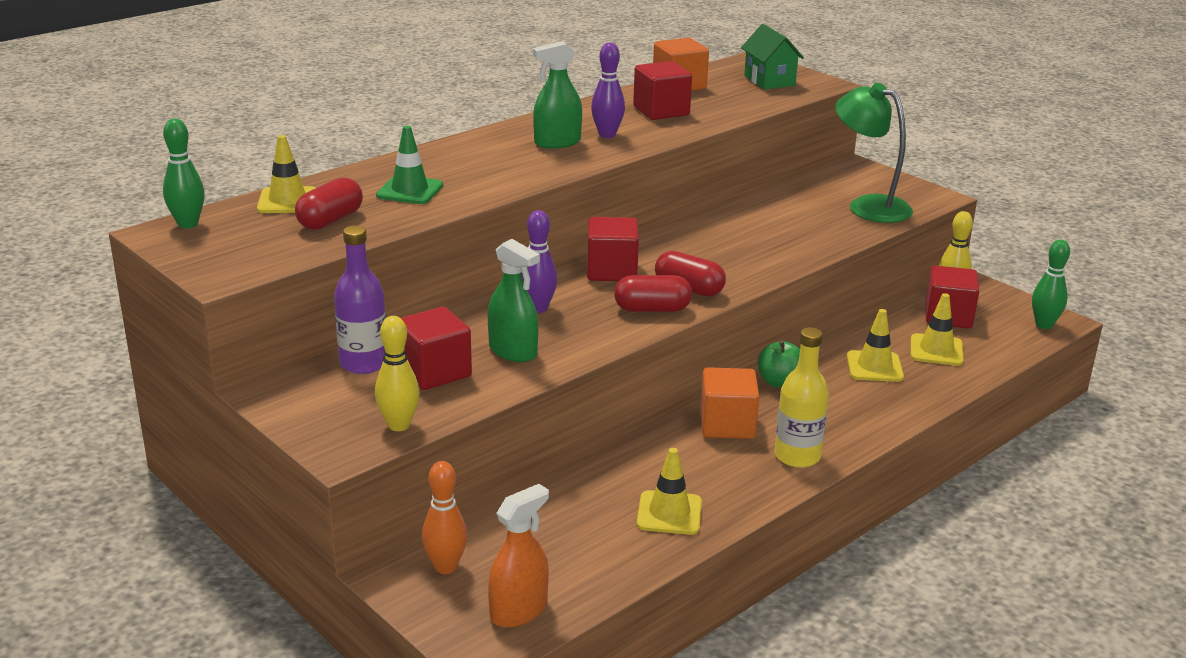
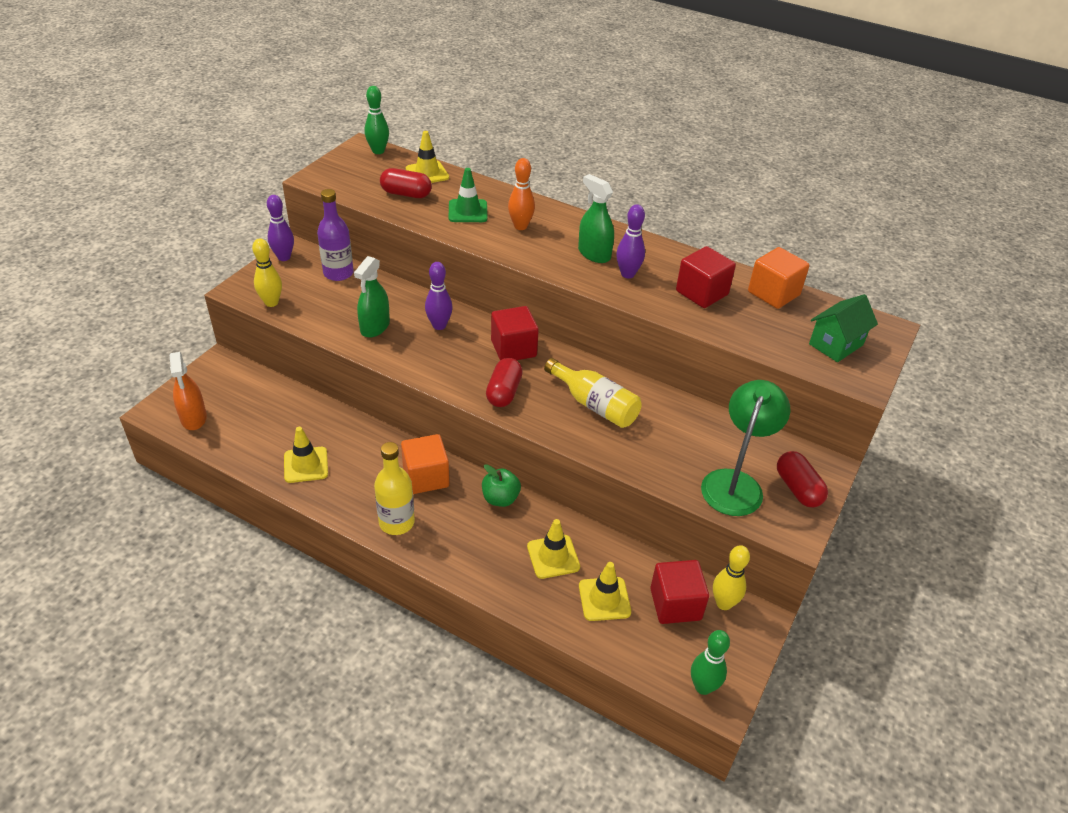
camera: 70 degrees right, 15 degrees up
(282, 404) = (284, 257): none -> purple bowling pin
(434, 372) = (337, 301): red cube -> none
(445, 567) = (230, 380): orange bowling pin -> orange bowling pin (520, 226)
(518, 611) = (193, 418): orange spray bottle -> orange spray bottle turned 45 degrees clockwise
(652, 309) = (462, 379): red capsule -> red capsule (798, 489)
(732, 245) = (594, 405): none -> yellow bottle

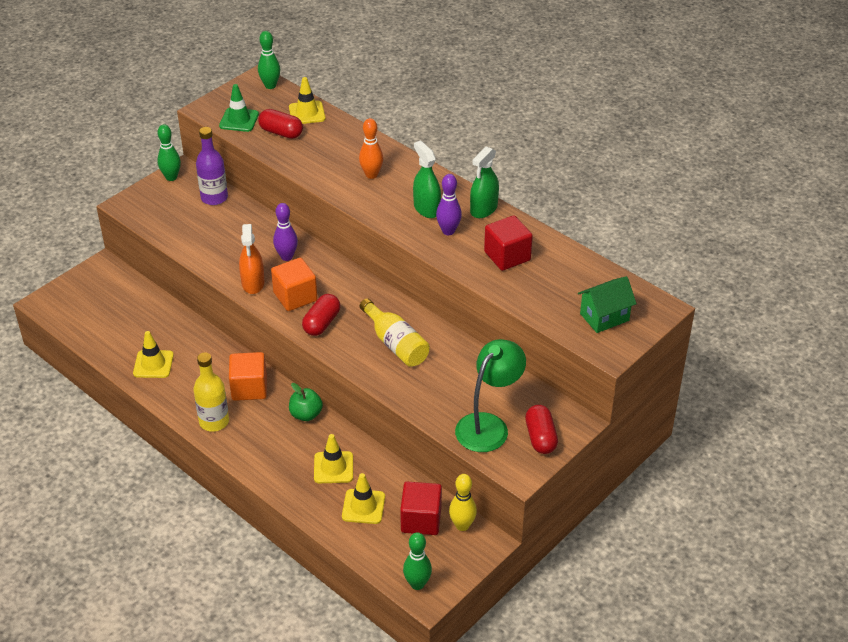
camera: 15 degrees right, 0 degrees up
(193, 418) = (72, 312): orange spray bottle -> orange spray bottle (253, 283)
(271, 302) = (150, 219): yellow bowling pin -> none
(284, 257) = (171, 177): purple bowling pin -> green bowling pin
(375, 327) = (231, 252): green spray bottle -> green spray bottle (483, 209)
(468, 211) = (330, 155): green traffic cone -> green traffic cone (239, 120)
(513, 349) = (344, 285): red cube -> none
(773, 293) = (573, 264): orange cube -> orange cube (295, 297)

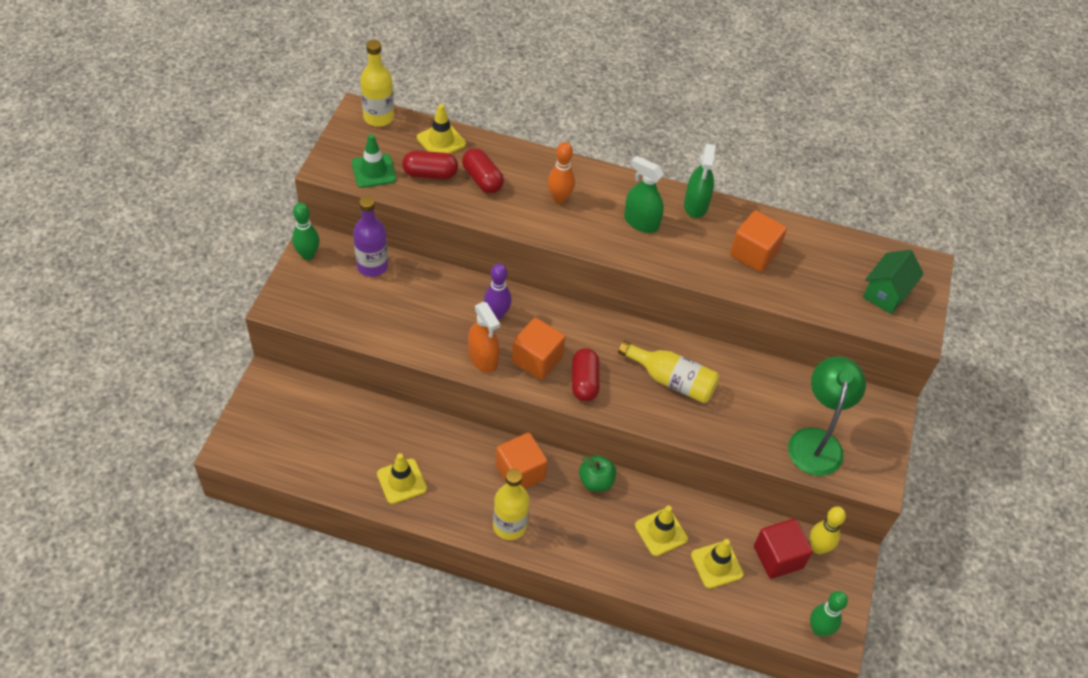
camera: 30 degrees left, 10 degrees up
(270, 86) = (378, 117): green bowling pin -> yellow bottle
(448, 231) = (680, 242): purple bowling pin -> none
(507, 256) = (754, 253): red cube -> orange cube
(540, 437) = (870, 436): red capsule -> red capsule (482, 179)

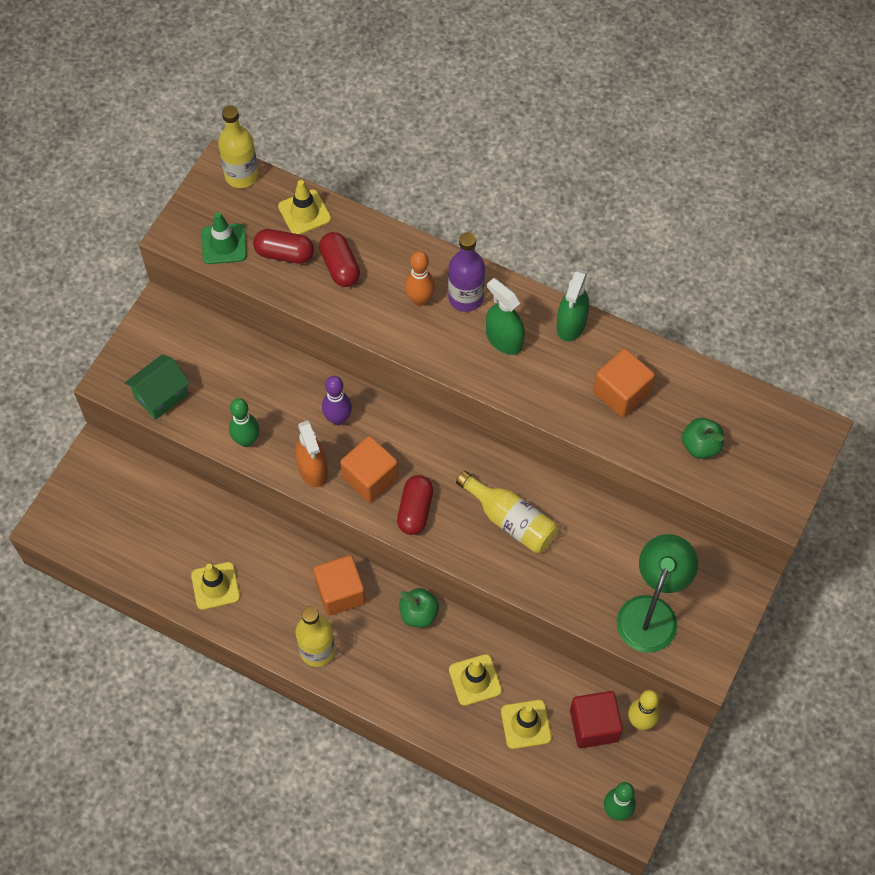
camera: 15 degrees right, 10 degrees up
(308, 255) = (149, 324): green bowling pin -> green bowling pin (246, 440)
(372, 266) = (215, 345): purple bottle -> purple bottle (465, 298)
(834, 288) = (700, 446): none -> green apple
(886, 293) = (758, 460): green house -> green house (161, 396)

